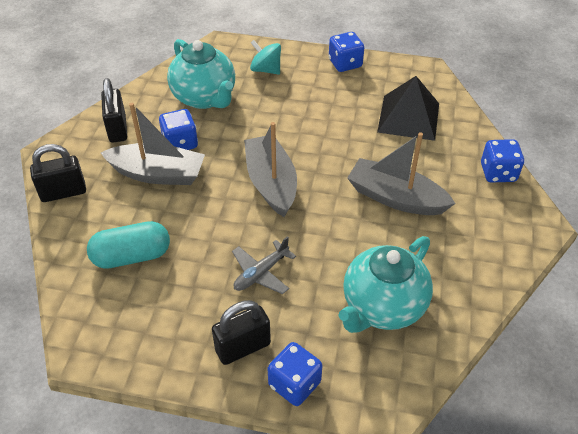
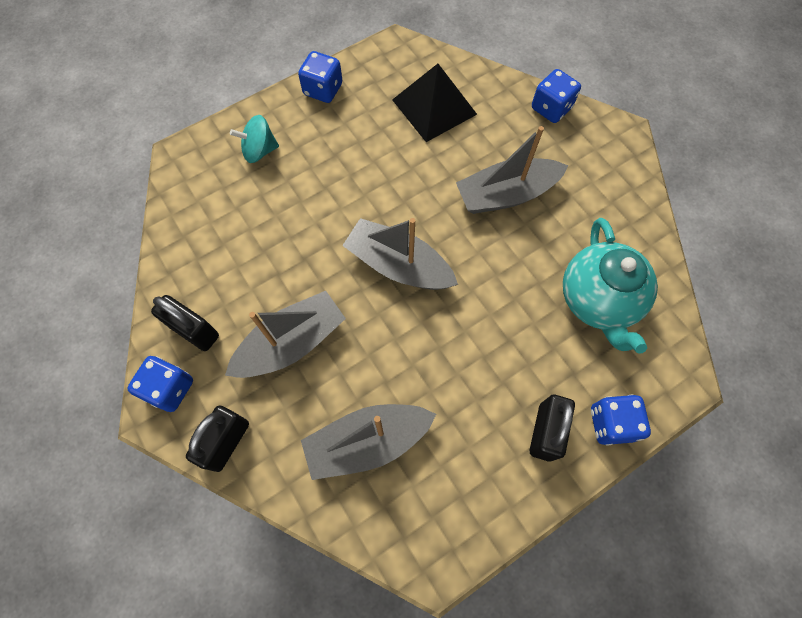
camera: 45 degrees left, 20 degrees up
(132, 256) = (367, 442): turquoise capsule -> grey boat
(180, 143) = (273, 294): blue dice -> blue dice (170, 388)
(205, 98) = (238, 227): turquoise teapot -> none
(261, 273) = (485, 356): grey plane -> none

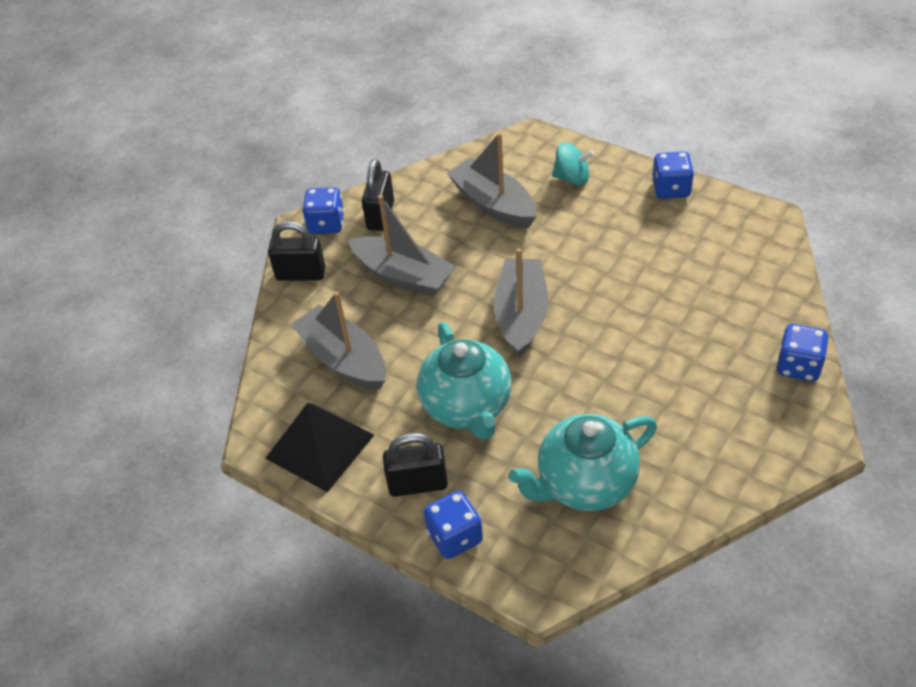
camera: 70 degrees right, 20 degrees down
(259, 151) = (572, 178): turquoise spinning top -> turquoise spinning top turned 135 degrees clockwise
(434, 107) = (718, 273): black pyramid -> black pyramid (320, 446)
(480, 355) = (467, 407): none -> turquoise teapot
(506, 194) = (657, 366): grey boat -> grey boat (493, 204)

